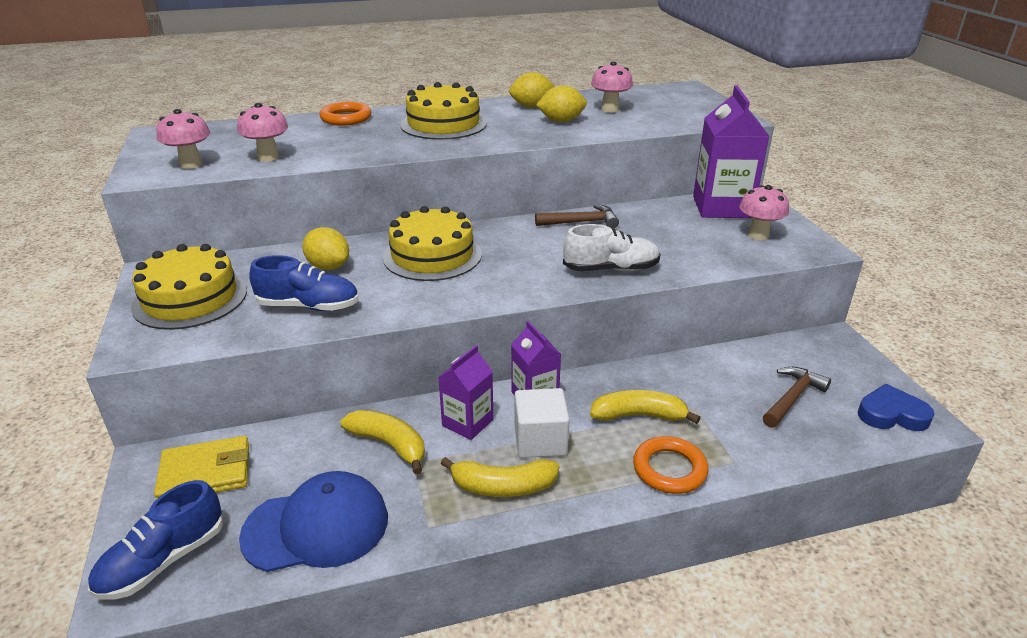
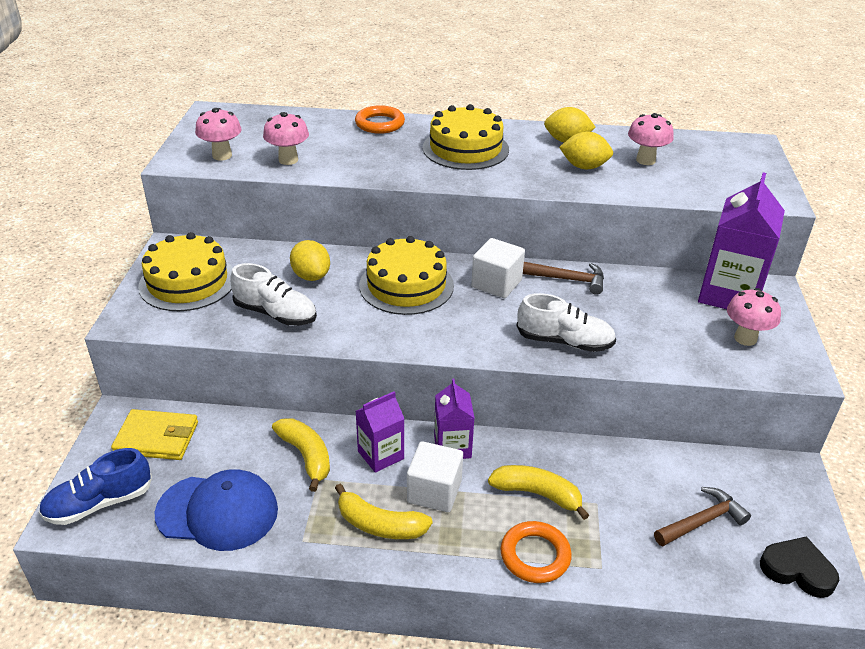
camera: 20 degrees right, 5 degrees up
(308, 306) = (275, 314): blue shoe -> white shoe
(518, 237) = (496, 284): none -> white cube
(891, 414) = (797, 570): blue heart -> black heart

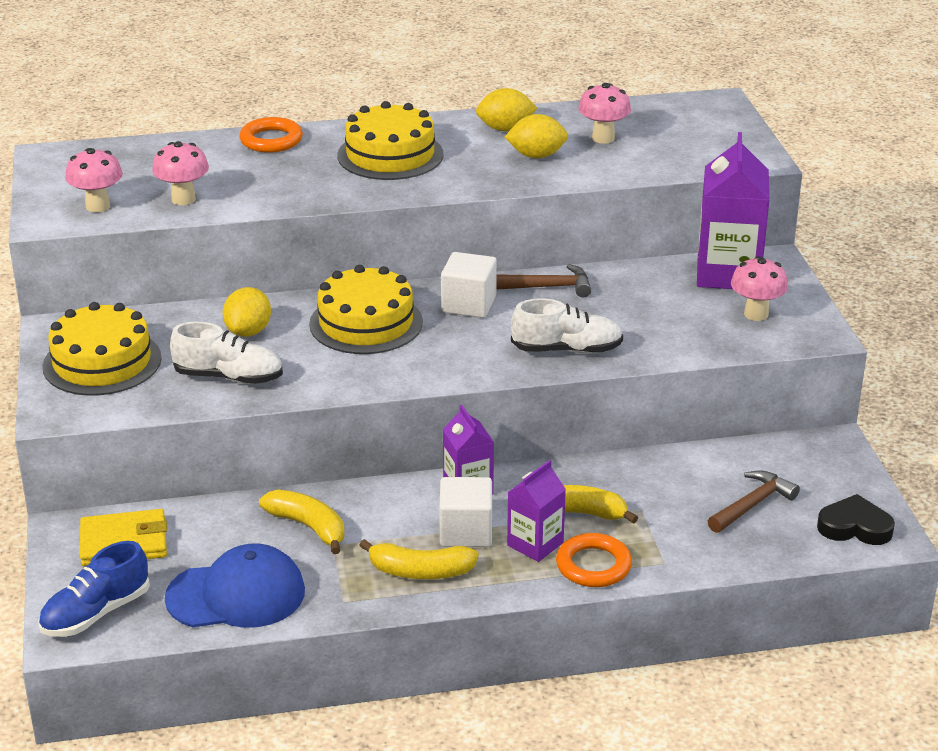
camera: 15 degrees left, 5 degrees down
(311, 276) = (248, 331): yellow lemon -> yellow lemon turned 60 degrees clockwise
(380, 455) = (392, 510): purple carton -> purple carton (535, 544)

